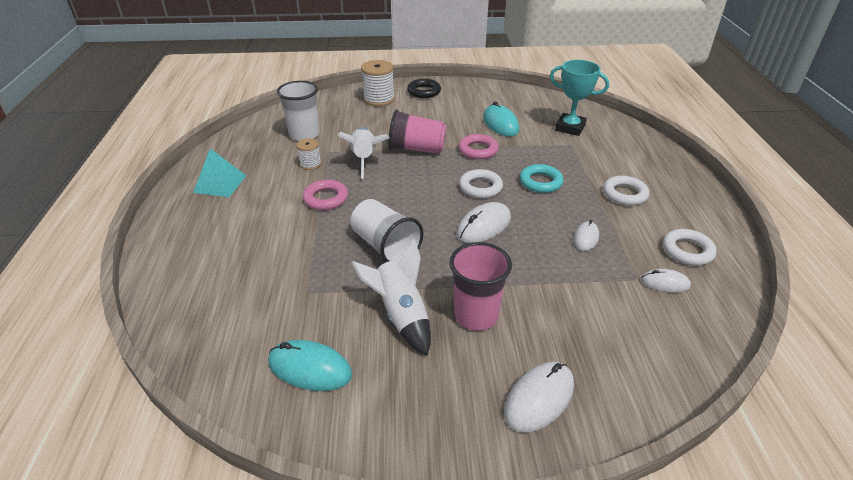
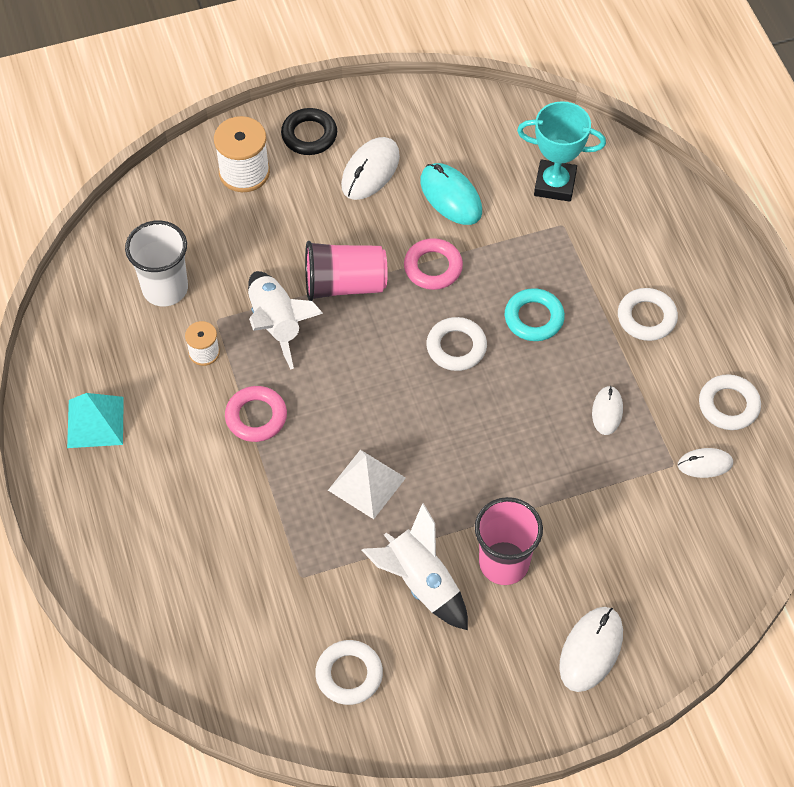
camera: 15 degrees left, 20 degrees up
(310, 368) = (349, 674): turquoise mouse -> white ring
(385, 246) = (366, 483): white cup -> white pyramid
(484, 226) = (478, 420): white mouse -> white mouse (370, 171)

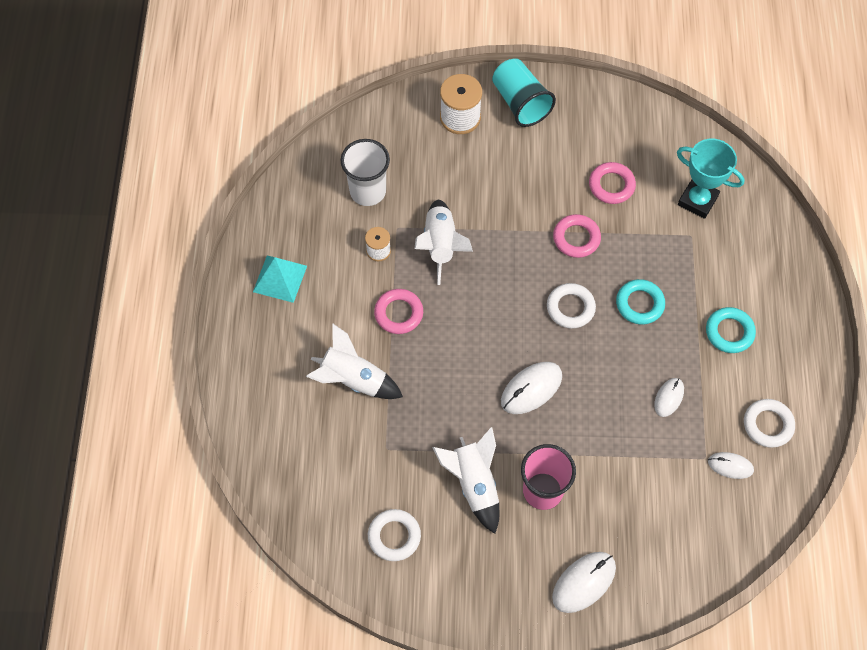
camera: 20 degrees right, 5 degrees up
(231, 510) = (353, 380): none -> white rocket
(309, 135) = (520, 103): black ring -> turquoise cup
(344, 284) = (503, 230): pink cup -> none
(366, 483) = (462, 393): white pyramid -> none
(370, 171) = (557, 146): white mouse -> white mouse (531, 389)
(450, 196) = (611, 185): turquoise mouse -> pink ring
(646, 317) = (729, 332): white ring -> turquoise ring

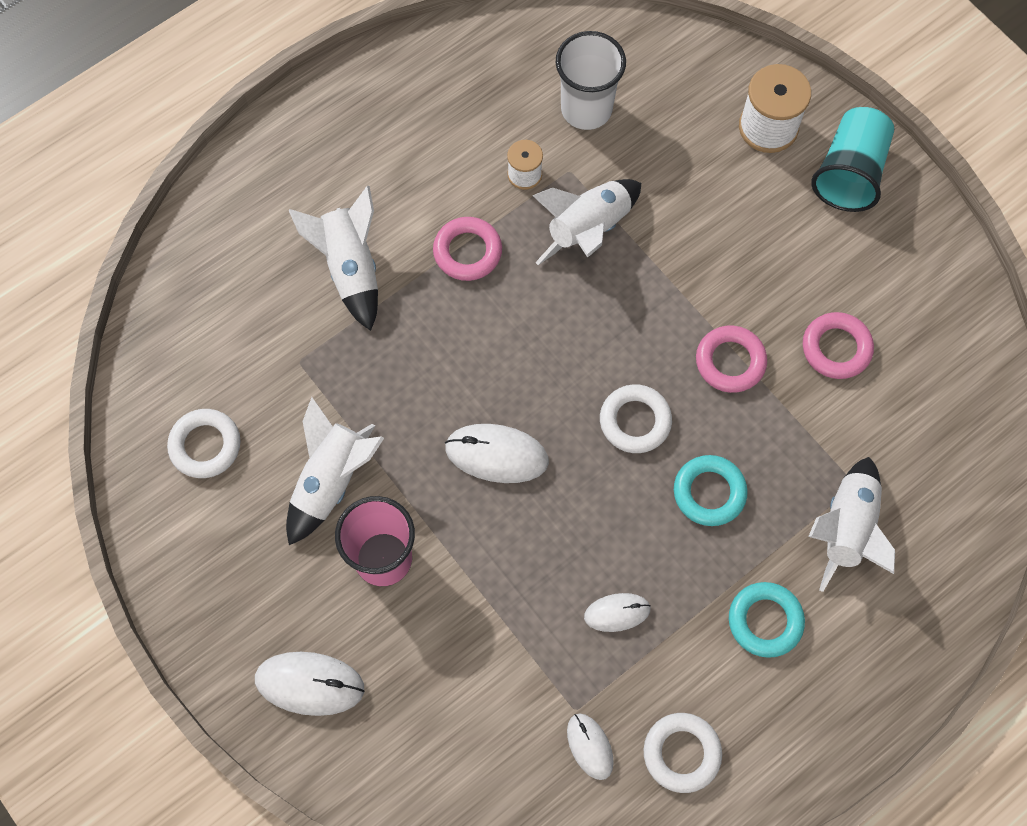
camera: 50 degrees right, 5 degrees up
(280, 278) = (405, 108): turquoise pyramid -> none
(697, 200) = (909, 458): turquoise trophy -> none
(711, 257) = (846, 528): none -> white rocket

